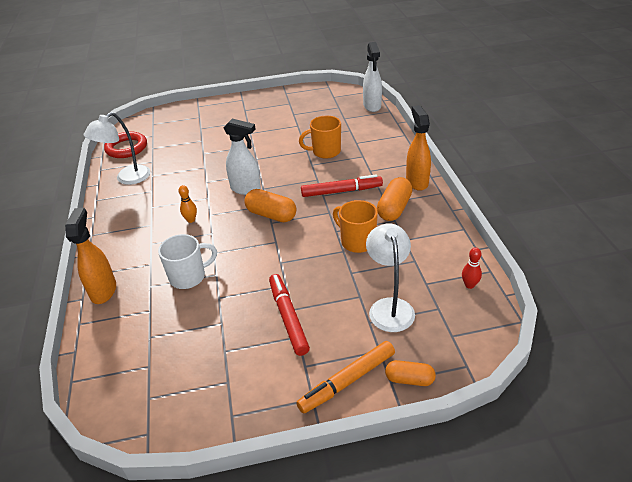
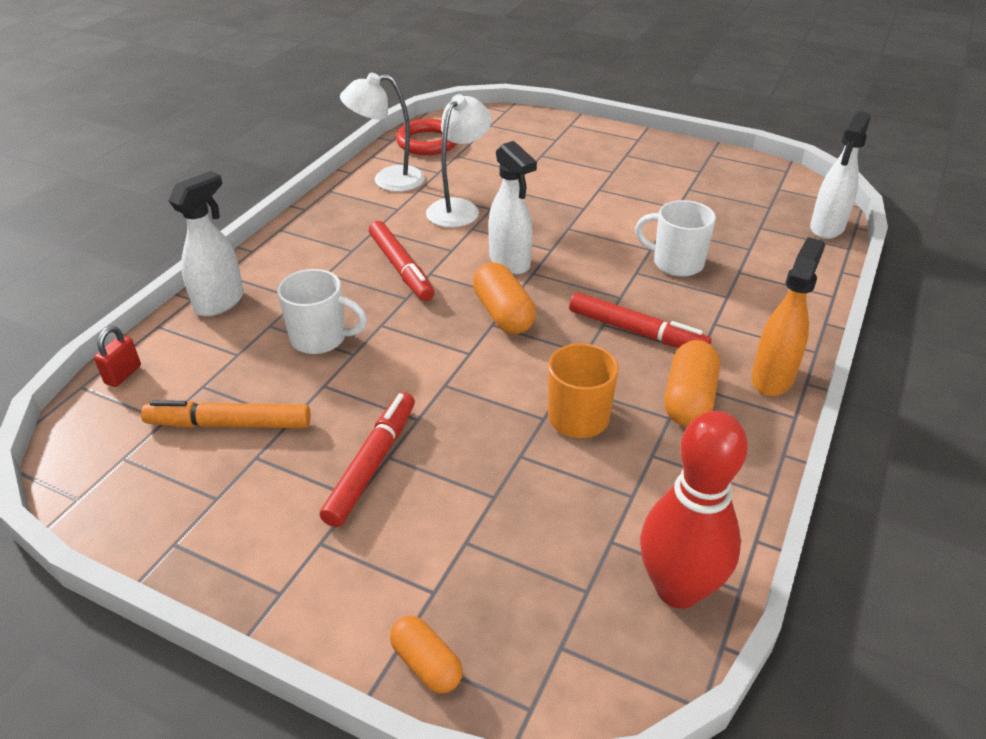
camera: 35 degrees right, 0 degrees up
(91, 360) = (123, 375): none -> red padlock
(104, 291) = (220, 302): orange spray bottle -> white spray bottle
(191, 220) = (401, 268): orange bowling pin -> red marker
(325, 152) = (676, 263): orange mug -> white mug
(347, 381) = (346, 602): orange marker -> orange marker (229, 424)
(389, 307) = (517, 539): white lamp -> white lamp (459, 208)
(394, 208) = (688, 399): orange capsule -> orange capsule turned 45 degrees counterclockwise
(469, 285) = (678, 589): red bowling pin -> red bowling pin, size x2.44

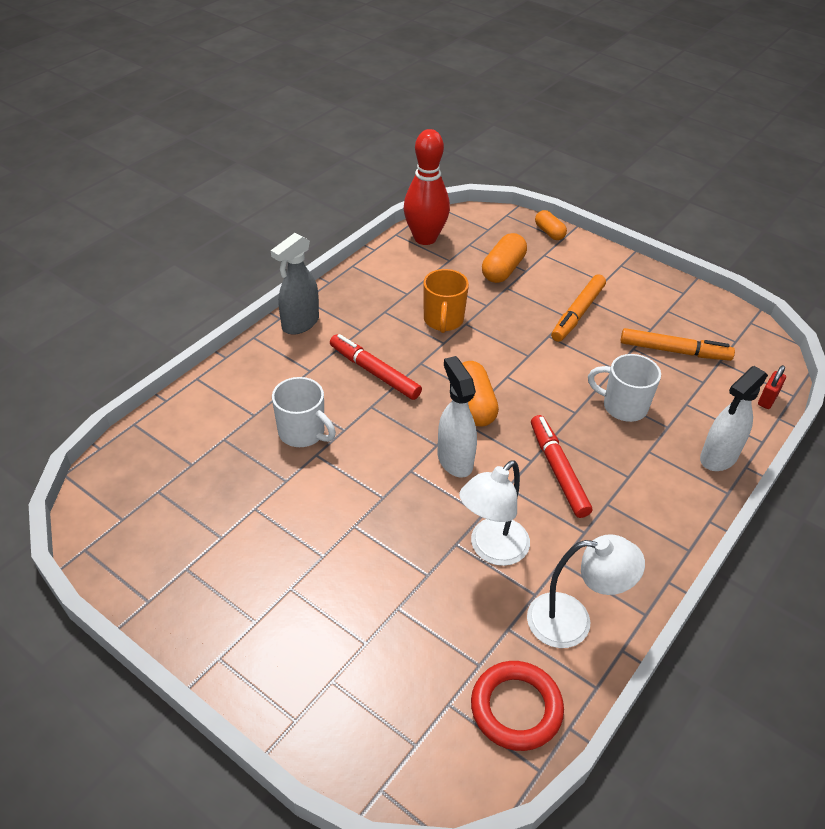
camera: 170 degrees left, 5 degrees up
(372, 464) = (577, 313): red marker -> orange marker
(688, 399) = (365, 319): orange capsule -> orange capsule (503, 269)
(772, 378) = (300, 324): orange spray bottle -> grey spray bottle
(826, 228) = (129, 451): white spray bottle -> none

